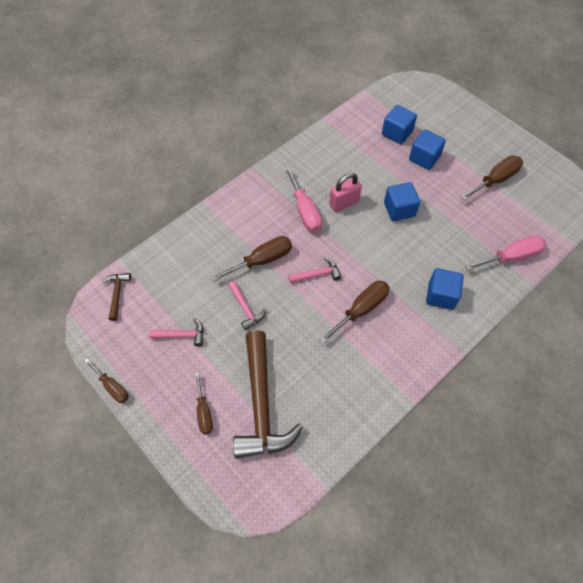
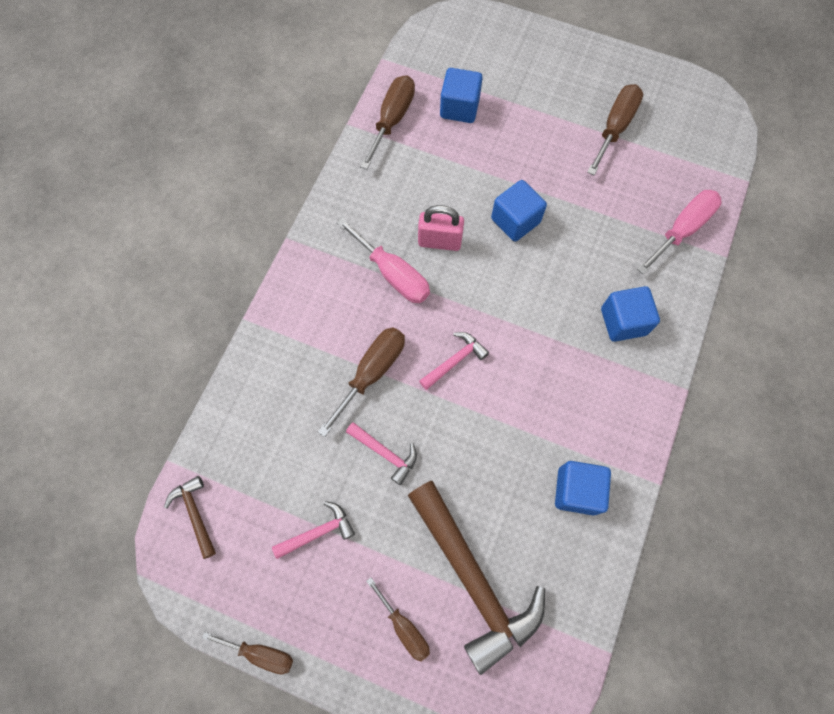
camera: 25 degrees left, 10 degrees up
(344, 203) = (439, 241): pink padlock -> pink padlock turned 60 degrees clockwise
(361, 309) = (535, 386): brown screwdriver -> brown screwdriver (392, 120)
(424, 158) = (512, 131): blue cube -> blue cube (577, 491)

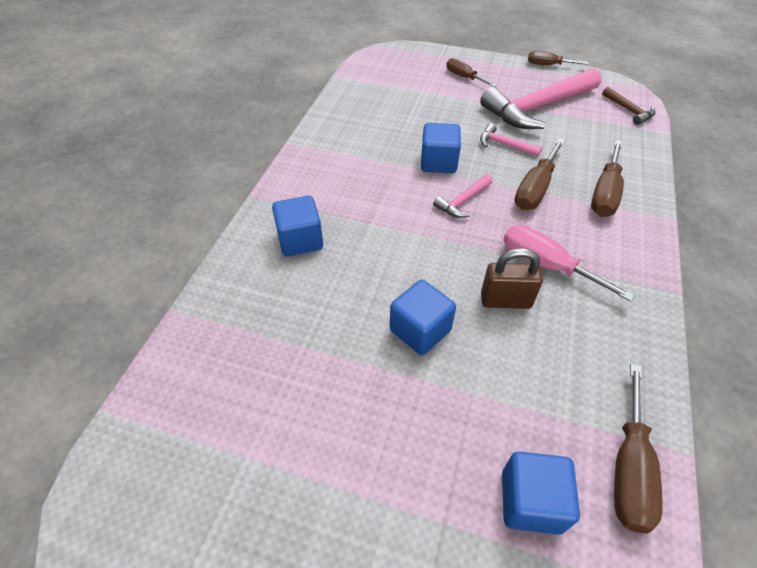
camera: 175 degrees right, 20 degrees down
(318, 532) = (537, 108): pink hammer -> pink hammer, size x2.21
(439, 241) = (505, 300): pink padlock -> brown padlock
(473, 580) = (423, 95): brown hammer -> none
(577, 491) = (351, 135): blue cube -> blue cube (438, 162)
(615, 127) = (277, 484): brown screwdriver -> brown screwdriver (605, 193)
(682, 229) = (213, 335): pink screwdriver -> none

